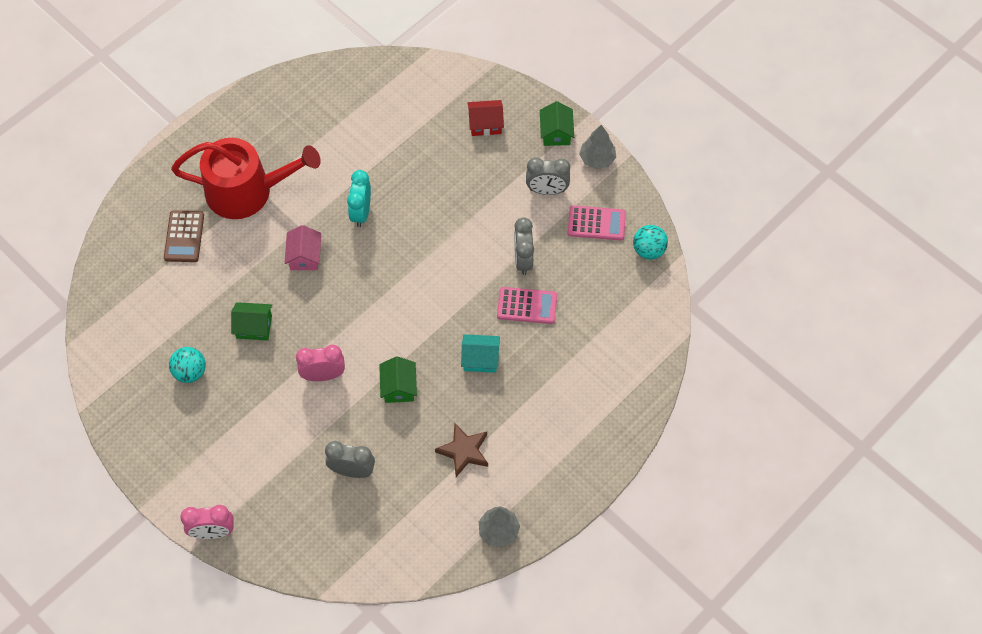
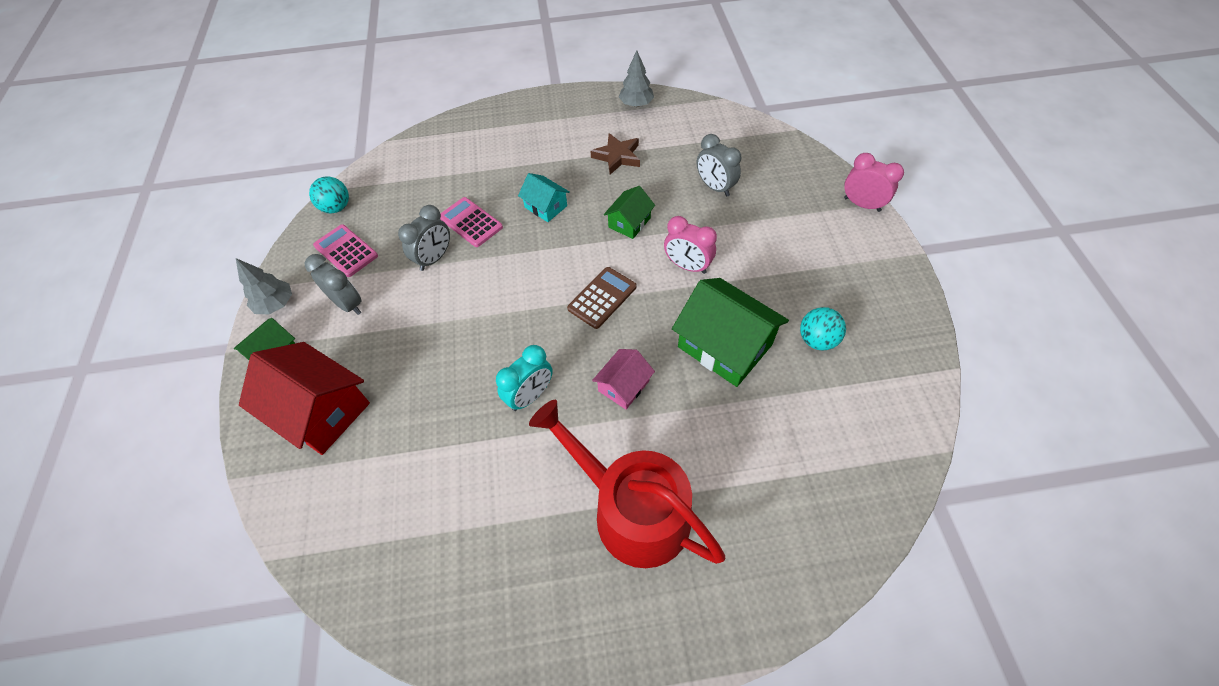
camera: 140 degrees left, 5 degrees down
(184, 237) = (744, 499): brown calculator -> brown calculator (602, 298)
(254, 327) = (724, 346): green house -> green house, size x1.87
(485, 124) = (320, 410): red house -> red house, size x1.87

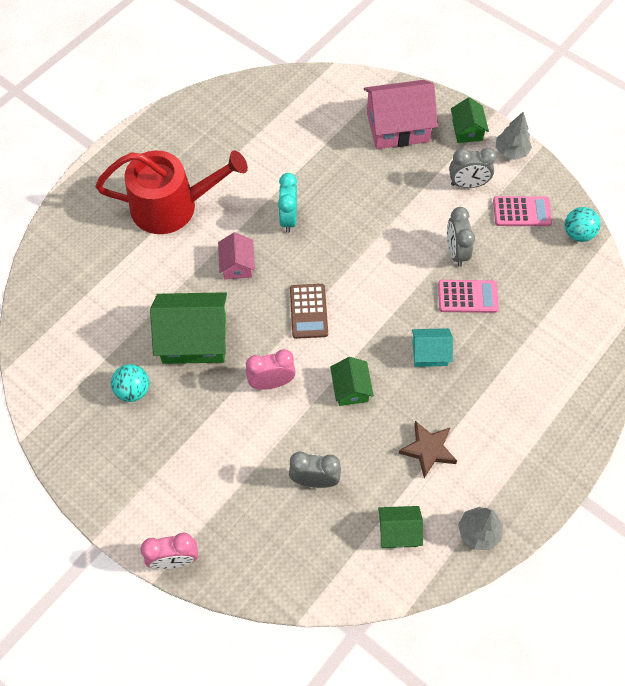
camera: 135 degrees right, 5 degrees up
(320, 410) = (397, 127): red house -> pink house
(686, 131) = (398, 531): none -> green house

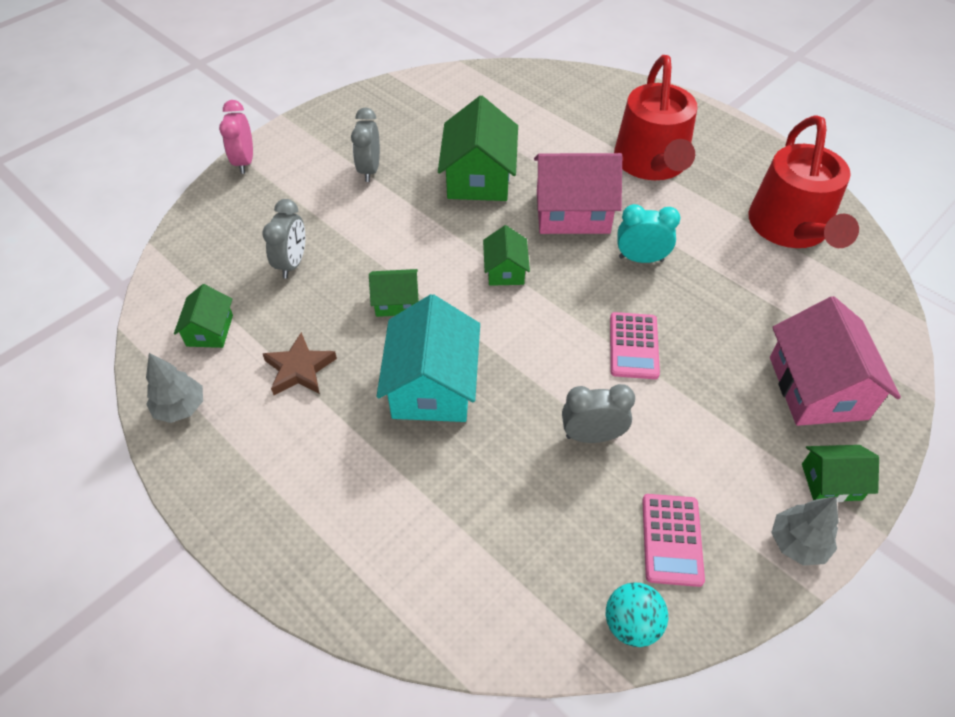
camera: 95 degrees right, 10 degrees down
(133, 390) = (425, 136): turquoise ball -> none
(237, 265) = (572, 212): pink house -> pink house, size x1.87
(248, 121) = (791, 228): none -> red watering can
(271, 382) = (416, 234): pink clock -> none
(308, 311) = (505, 270): brown calculator -> green house
(429, 353) = (432, 385): turquoise house -> turquoise house, size x1.87
(467, 296) = (516, 441): pink calculator -> pink calculator (633, 346)
(468, 184) = (719, 468): grey clock -> grey clock (369, 170)

